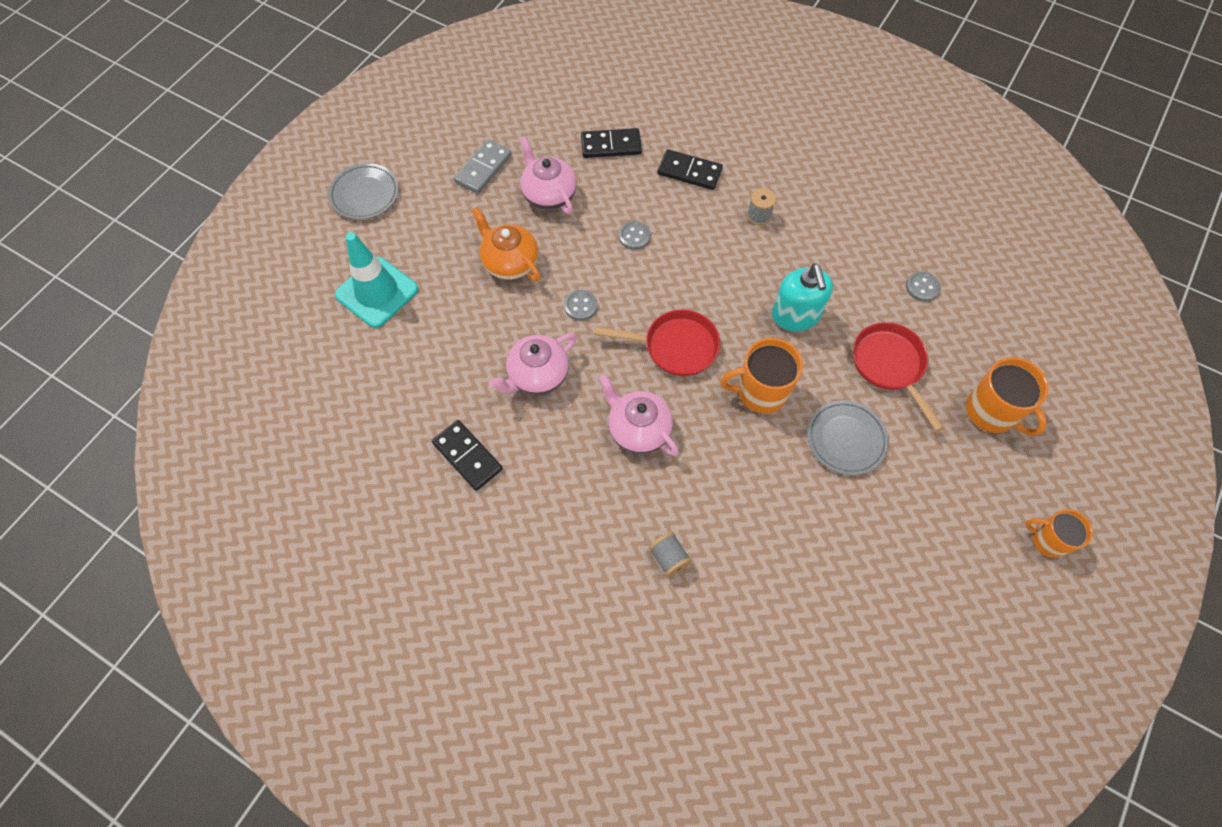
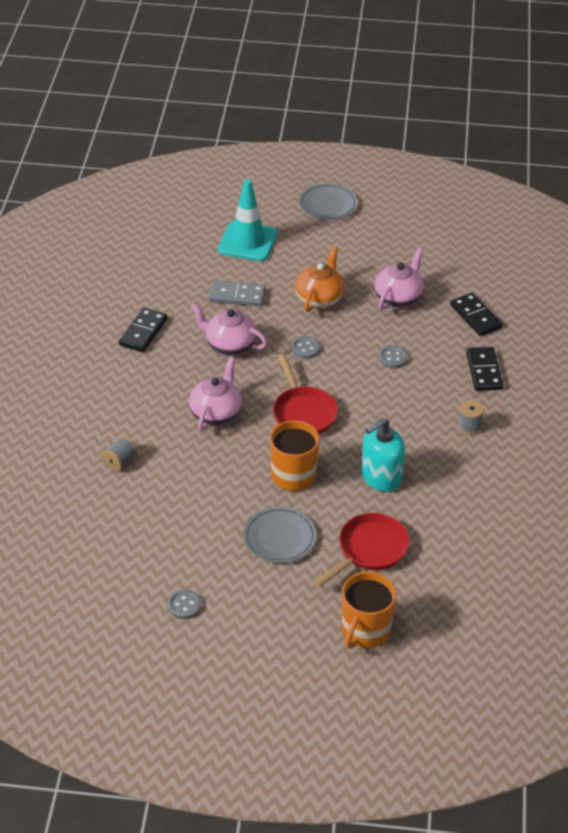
camera: 65 degrees right, 20 degrees down
(483, 169) = (397, 255): grey domino -> grey domino (237, 296)
(922, 287) = (468, 554): grey button -> grey button (184, 605)
(1048, 540) = (259, 694): orange mug -> none

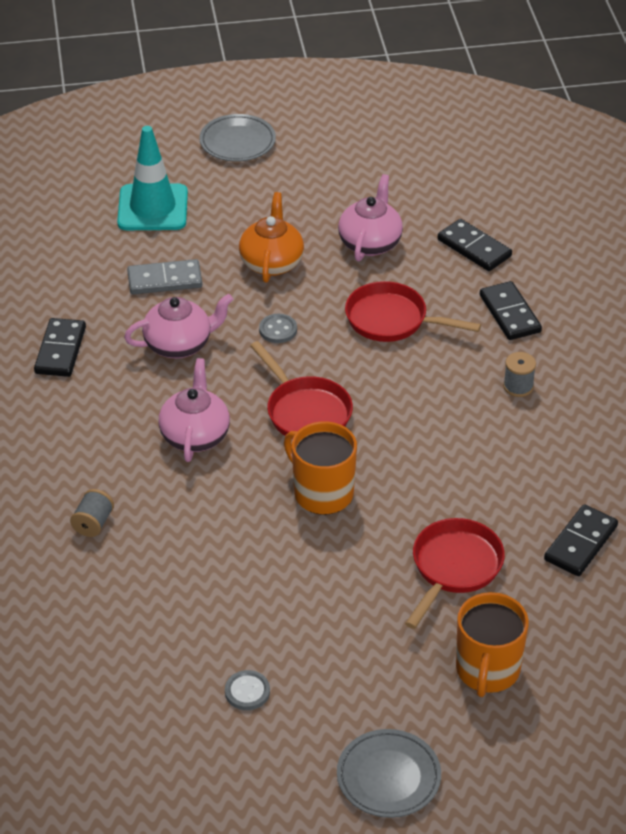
camera: 15 degrees left, 0 degrees up
(230, 345) = (179, 345): pink teapot -> pink teapot turned 150 degrees clockwise
(279, 538) = (336, 577): grey plate -> grey plate (388, 777)
(381, 477) = (433, 472): turquoise soap dispenser -> none
(393, 358) = (392, 320): grey button -> red pan
(472, 553) = (581, 543): none -> black domino

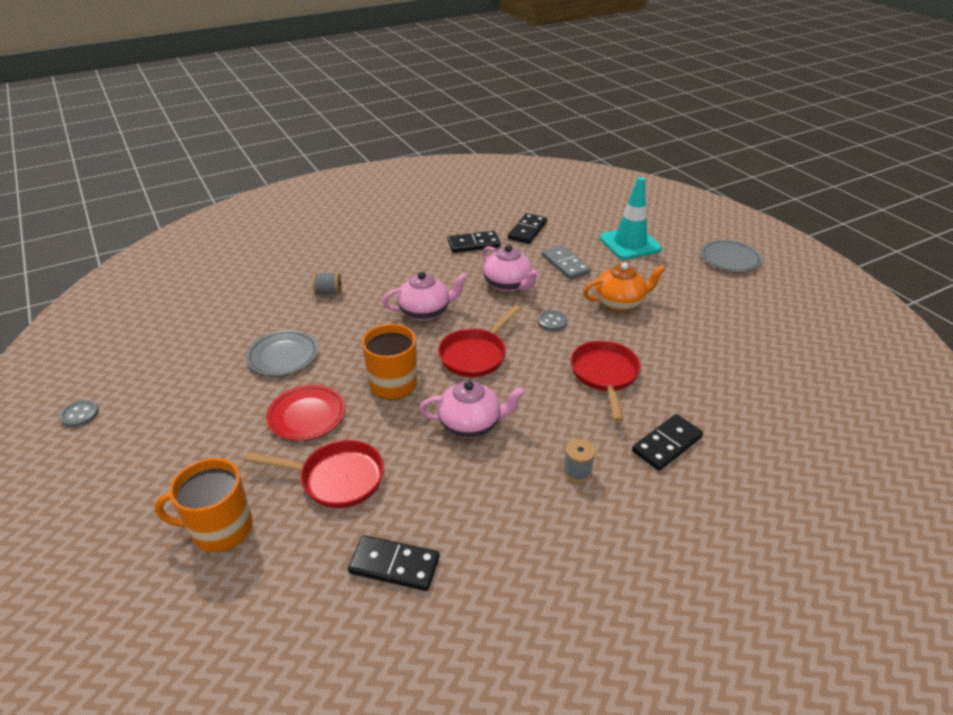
camera: 70 degrees right, 5 degrees down
(247, 691) = (187, 393): grey button -> grey button (80, 415)
(343, 579) = (307, 416): none -> red plate
(370, 243) = (683, 343): pink teapot -> pink teapot (471, 424)
(388, 777) = (100, 491): grey plate -> grey plate (283, 356)
(474, 248) = (731, 402): black domino -> black domino (527, 231)

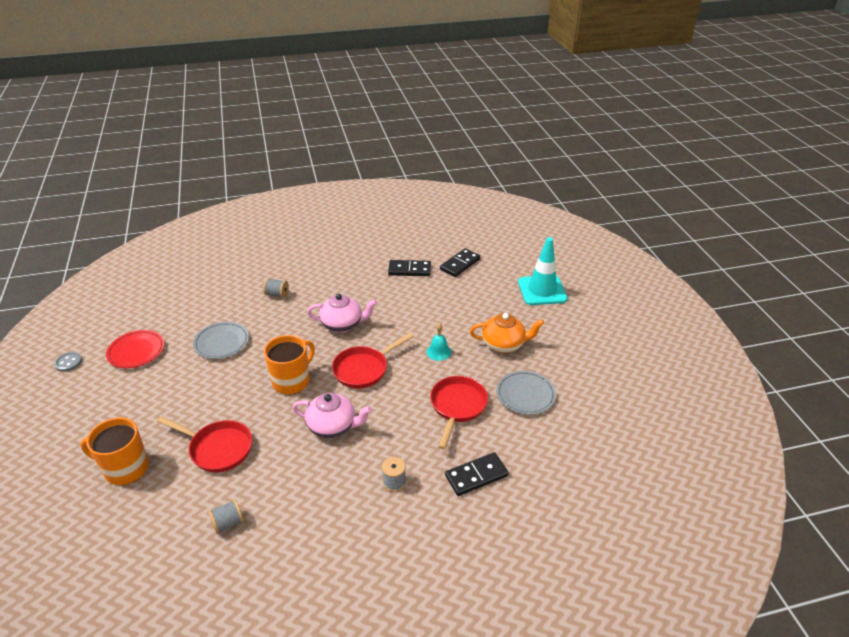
camera: 15 degrees right, 0 degrees up
(307, 416) = (218, 395): red plate -> red plate (136, 351)
(394, 565) = (228, 523): black domino -> grey spool
(508, 285) = (419, 312): pink teapot -> none
(552, 322) = (438, 352): grey button -> turquoise bell
(565, 264) = (476, 301): grey domino -> none
(729, 259) = (623, 320): grey plate -> grey plate (525, 395)

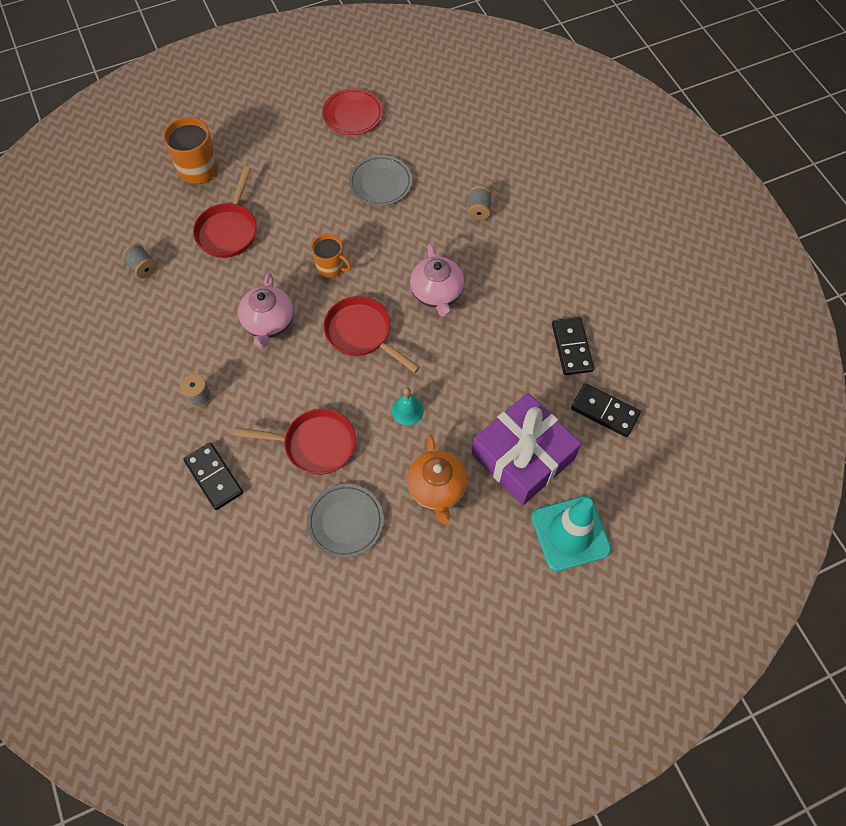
camera: 80 degrees right, 25 degrees up
(68, 362) = (327, 68): grey button -> none
(292, 381) = (331, 267): orange mug -> orange mug, size x0.65
(485, 302) = (522, 456): none -> purple gift

